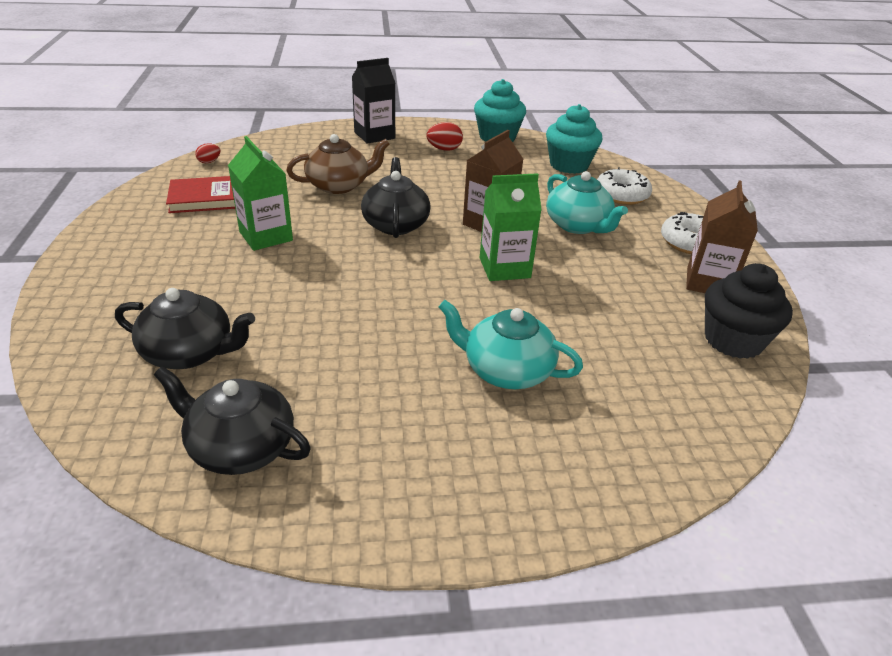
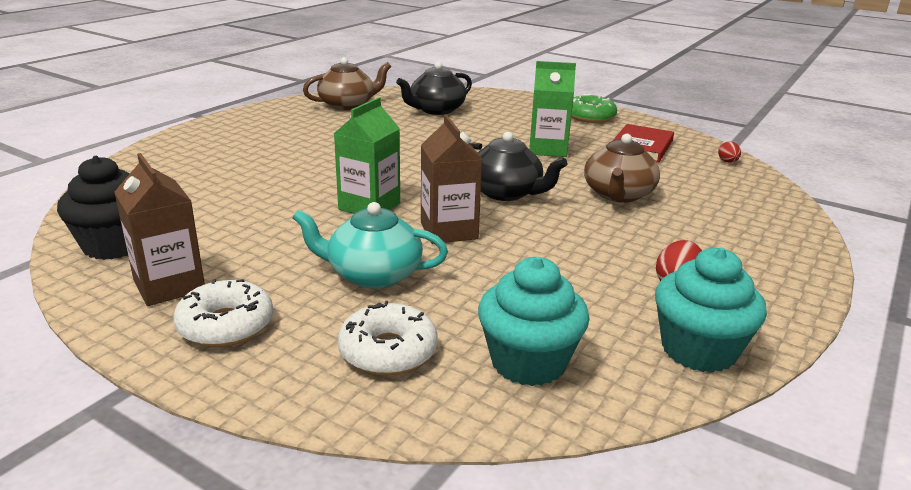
camera: 130 degrees right, 10 degrees down
(122, 243) = (590, 117): none -> green donut
(240, 447) = (347, 105): black teapot -> brown teapot
(374, 135) = (763, 255): black carton -> none
(506, 370) = (273, 162): turquoise teapot -> none

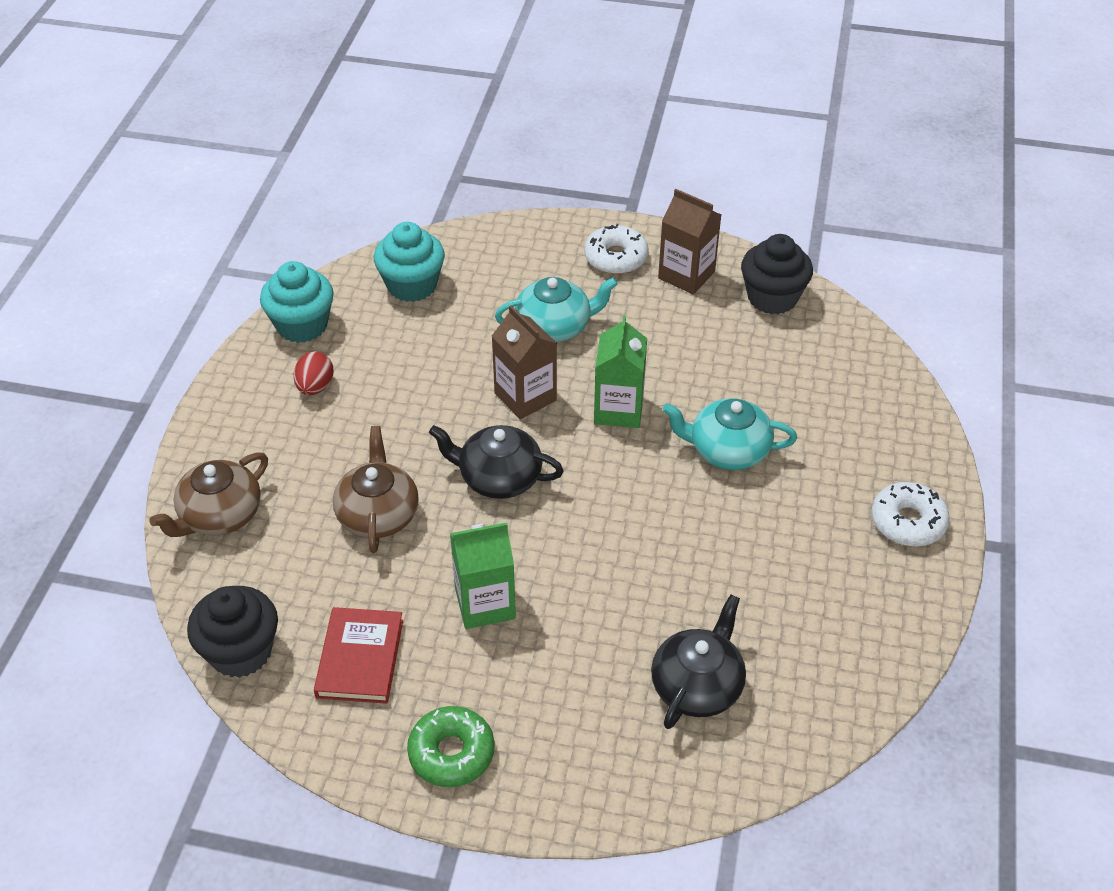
camera: 160 degrees right, 20 degrees up
(307, 171) = (727, 450): none -> turquoise teapot
(347, 105) = (836, 653): brown teapot -> brown teapot (220, 515)
(388, 351) = (502, 269): white donut -> white donut (908, 522)
(727, 162) = (241, 652): red egg -> black cupcake

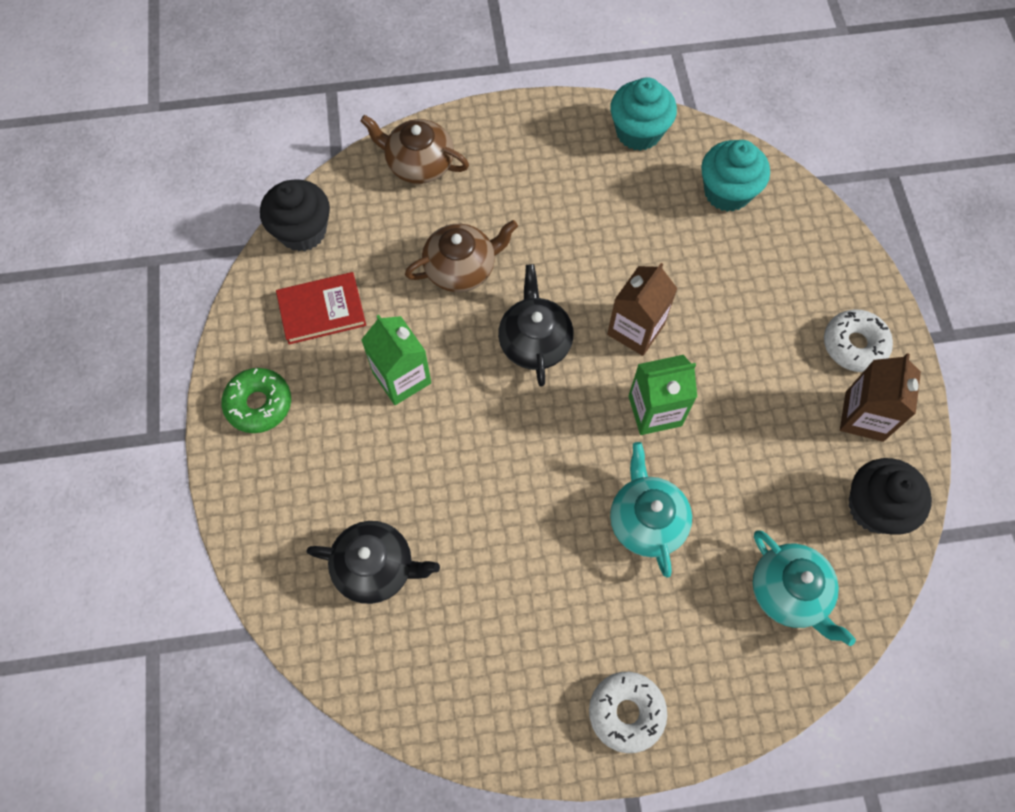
camera: 70 degrees right, 20 degrees up
(315, 387) = (574, 170): red egg -> none
(554, 326) = (733, 323): turquoise teapot -> turquoise teapot (789, 592)

